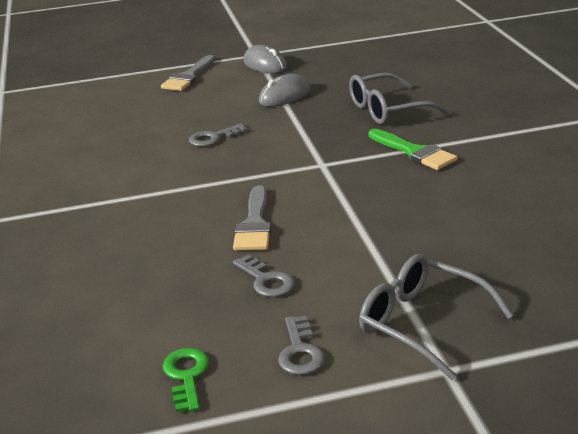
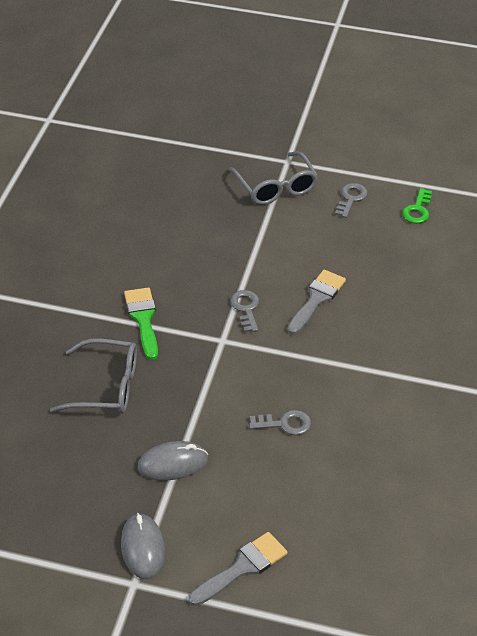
camera: 155 degrees left, 15 degrees up
(266, 280) = (339, 249): grey key -> grey key (246, 308)

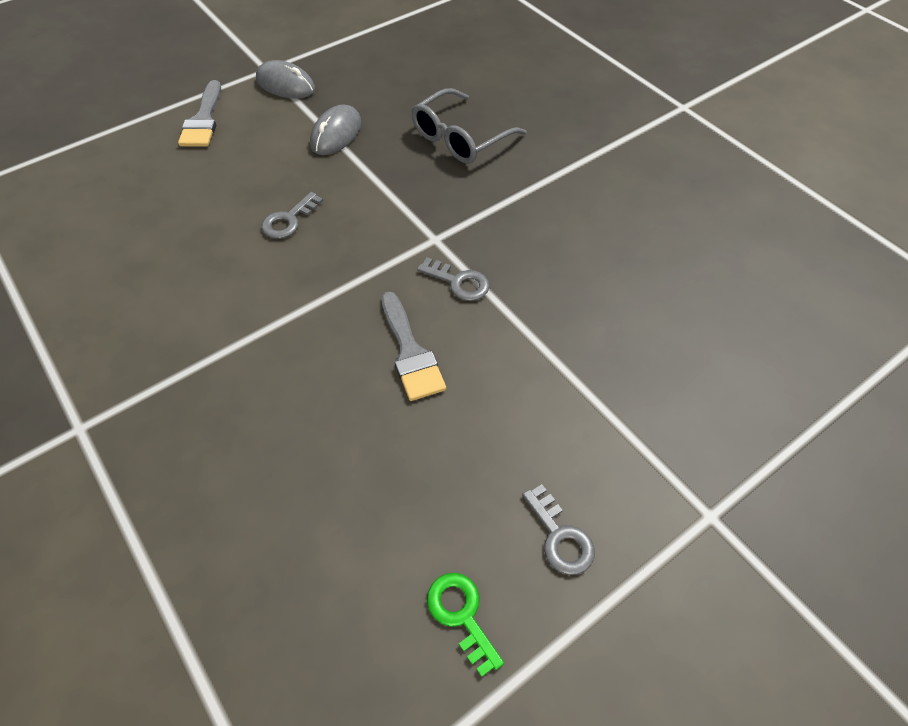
camera: 130 degrees right, 10 degrees up
(143, 319) = (521, 200): green brush -> none
(276, 187) = (656, 456): grey glasses -> none

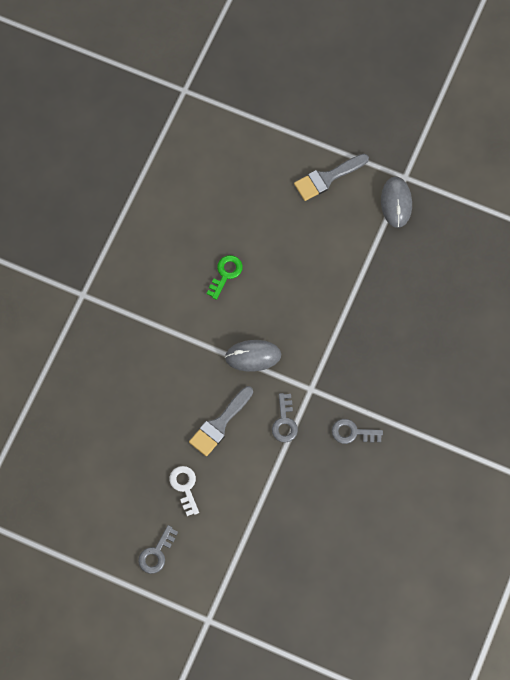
camera: 60 degrees right, 15 degrees up
(289, 220) = (273, 295): grey key -> grey key (352, 432)
(336, 134) = (367, 271): grey mouse -> grey mouse (253, 356)
(460, 138) = (413, 352): grey glasses -> none
(461, 615) = (95, 528): green key -> green key (226, 274)
(474, 440) = (185, 487): none -> white key

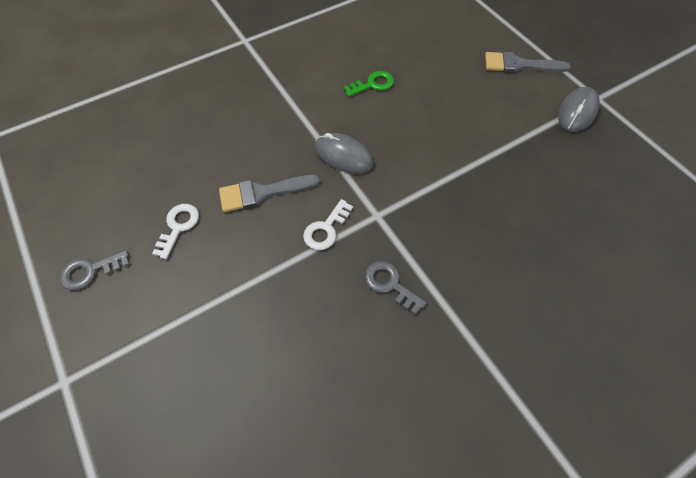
camera: 35 degrees right, 10 degrees down
(284, 422) = (326, 229): grey key -> white key

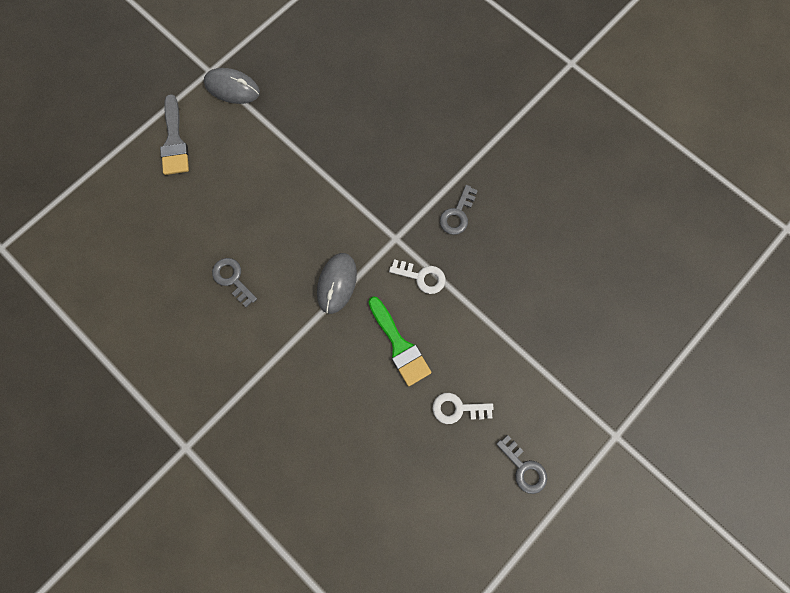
camera: 105 degrees left, 15 degrees up
(262, 193) = (399, 345): grey brush -> green brush
(373, 84) = (232, 279): green key -> grey key

